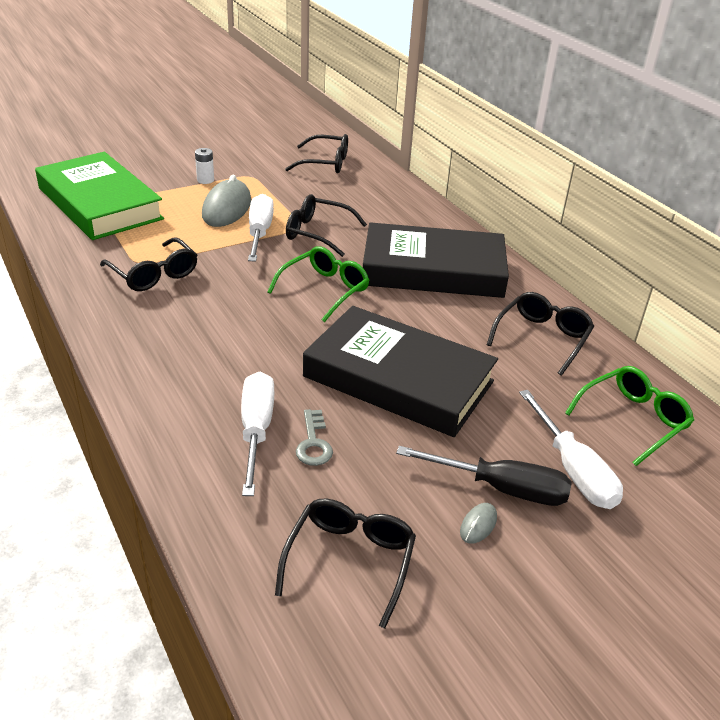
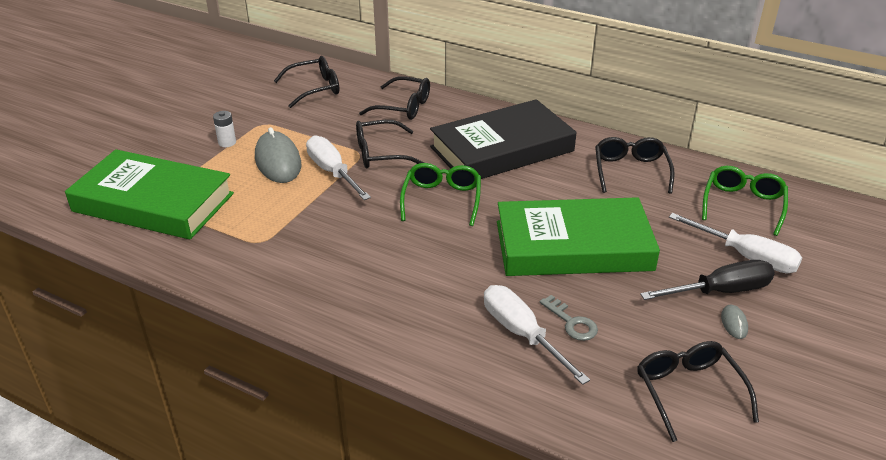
camera: 30 degrees left, 0 degrees up
(154, 274) = (286, 246): black glasses -> black glasses (403, 107)
(398, 379) = (573, 245): black book -> green book

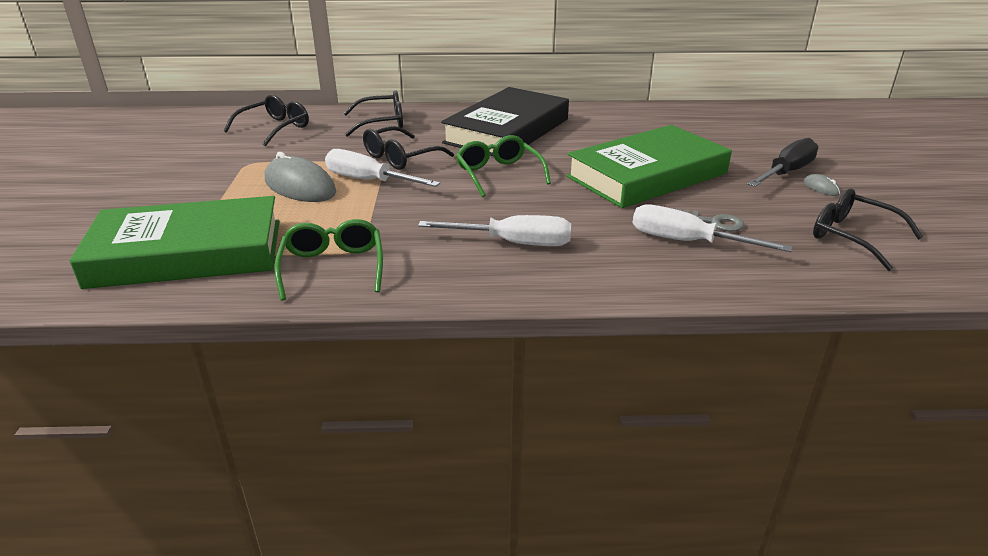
camera: 30 degrees left, 5 degrees down
(227, 142) = (223, 186): white battery -> none
(630, 171) = (626, 121): black glasses -> none
(743, 205) = (729, 122): green glasses -> green glasses (333, 267)
(746, 256) = (773, 149): white screwdriver -> white screwdriver (514, 243)

